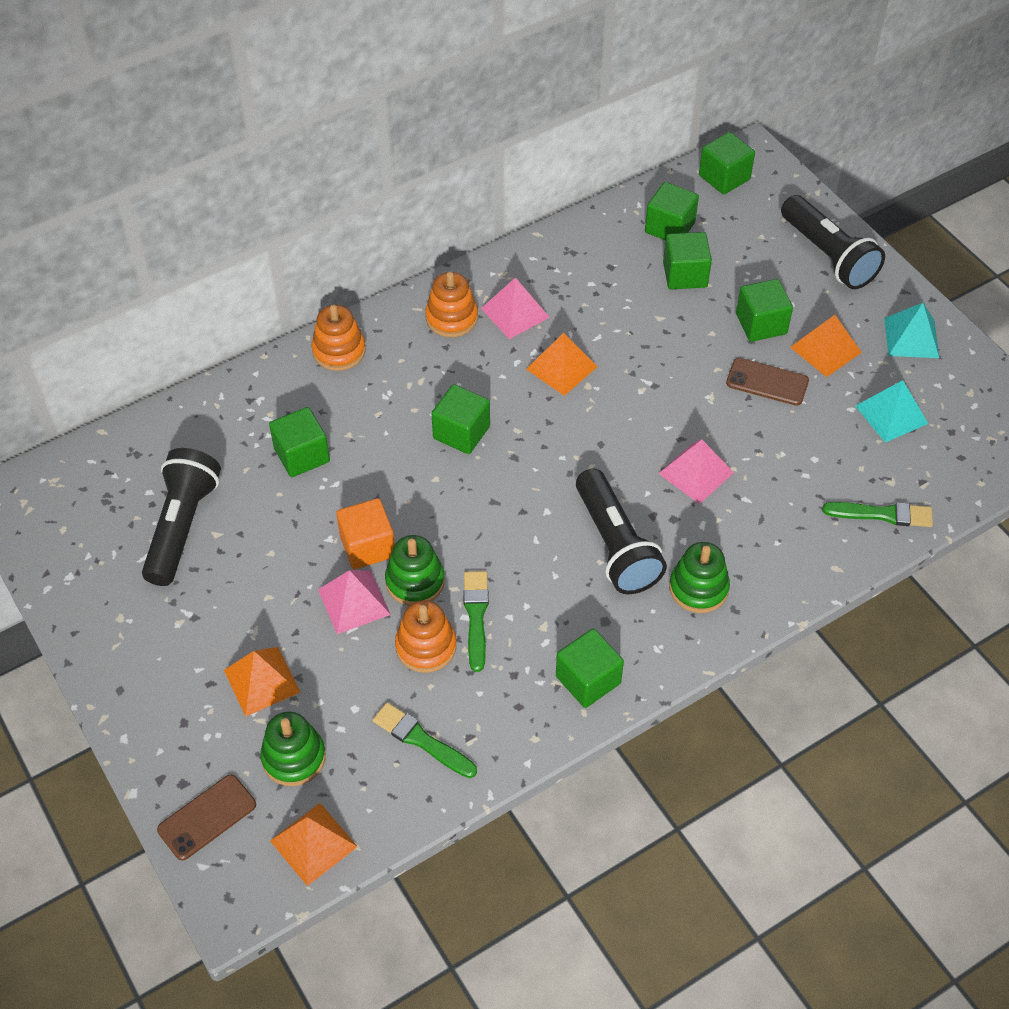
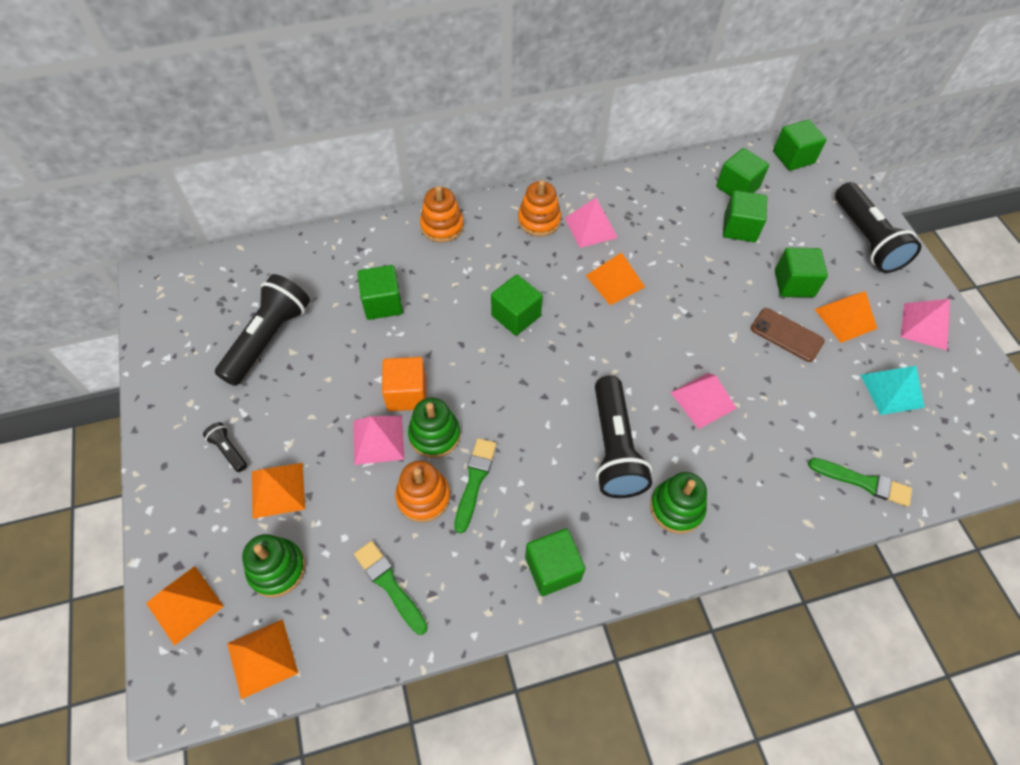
camera: 15 degrees right, 5 degrees up
(187, 655) = (228, 450): none -> black flashlight
(207, 817) = (184, 604): brown phone -> orange pyramid
(911, 337) = (925, 326): turquoise pyramid -> pink pyramid

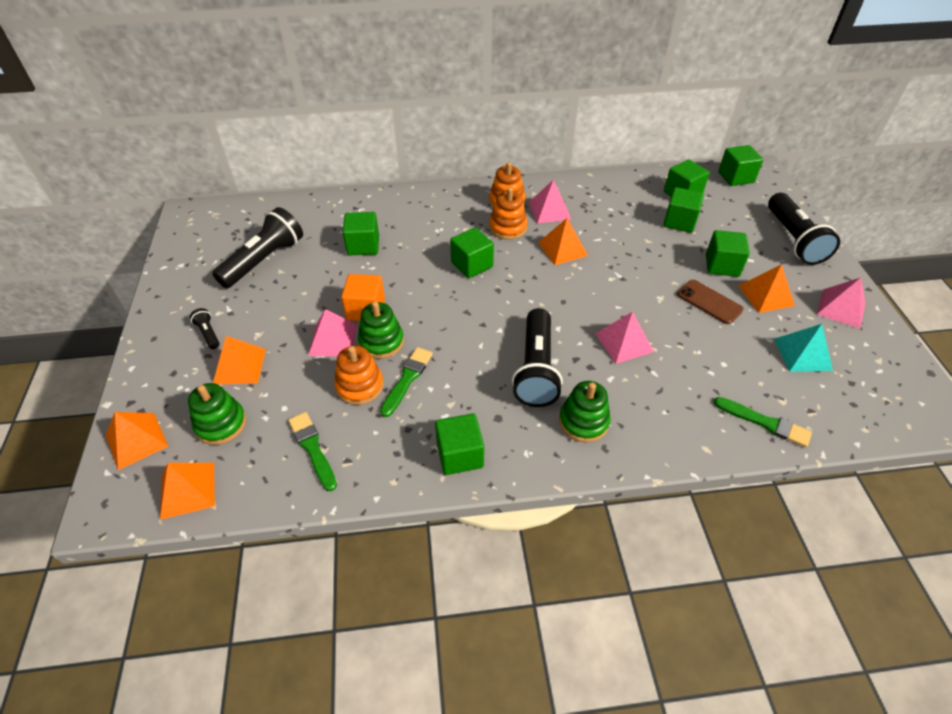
camera: 10 degrees right, 10 degrees down
(442, 226) = (425, 199): orange stacking toy -> orange stacking toy (508, 228)

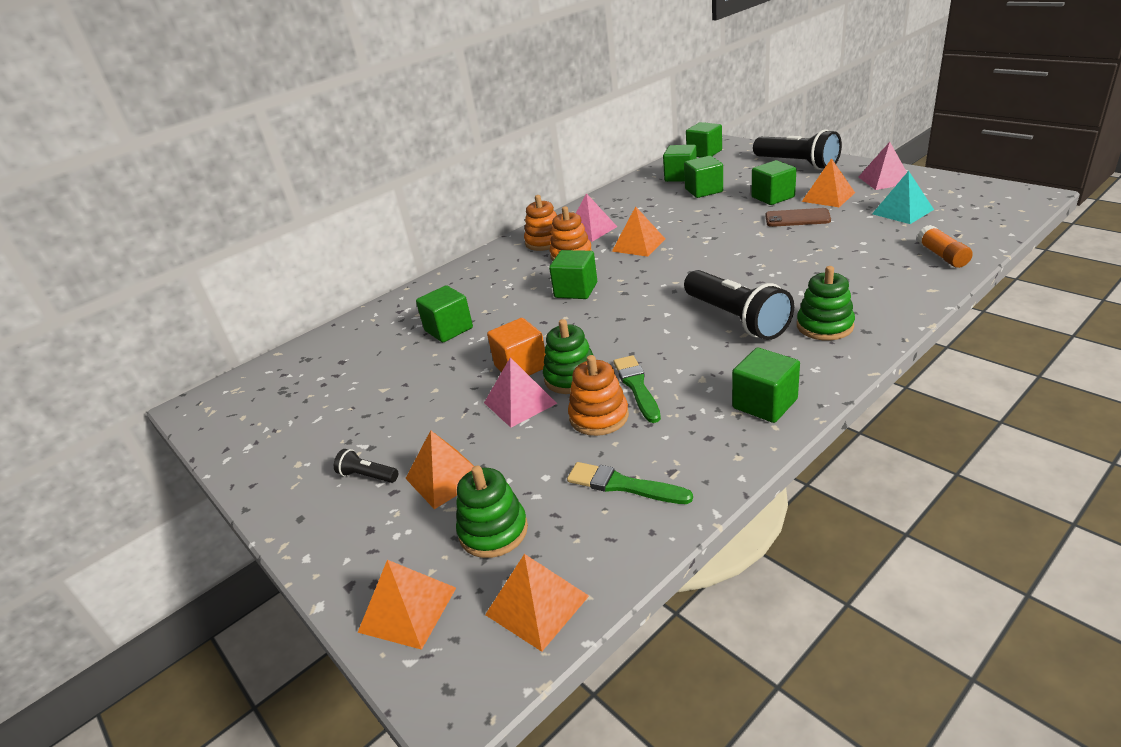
camera: 30 degrees left, 15 degrees down
(264, 260) = (352, 391): black flashlight -> none
(624, 342) = (776, 269): pink pyramid -> none
(765, 423) = (942, 255): green brush -> orange glue stick

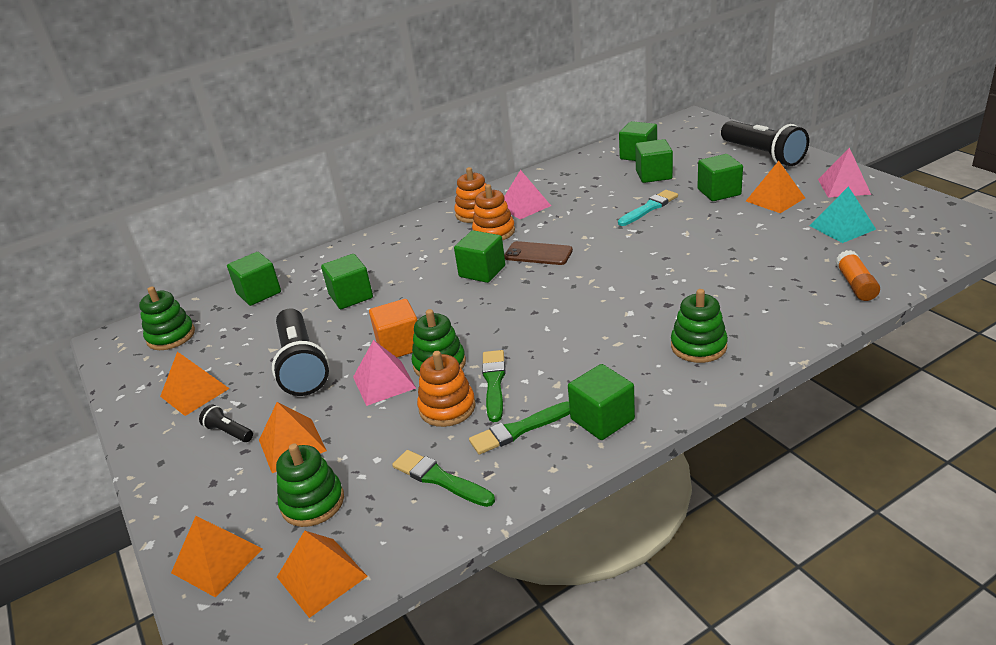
camera: 10 degrees right, 0 degrees up
(264, 392) = (171, 336): none -> green stacking toy
(638, 245) = (562, 229): orange pyramid -> orange pyramid (194, 392)
(684, 426) = (519, 429): none -> green brush
(704, 153) = (675, 130): green cube -> green cube (259, 293)
(714, 217) = (649, 208): none -> turquoise brush
(736, 319) = (618, 325): black flashlight -> black flashlight (302, 366)
(797, 218) = (731, 220): brown phone -> brown phone (538, 254)

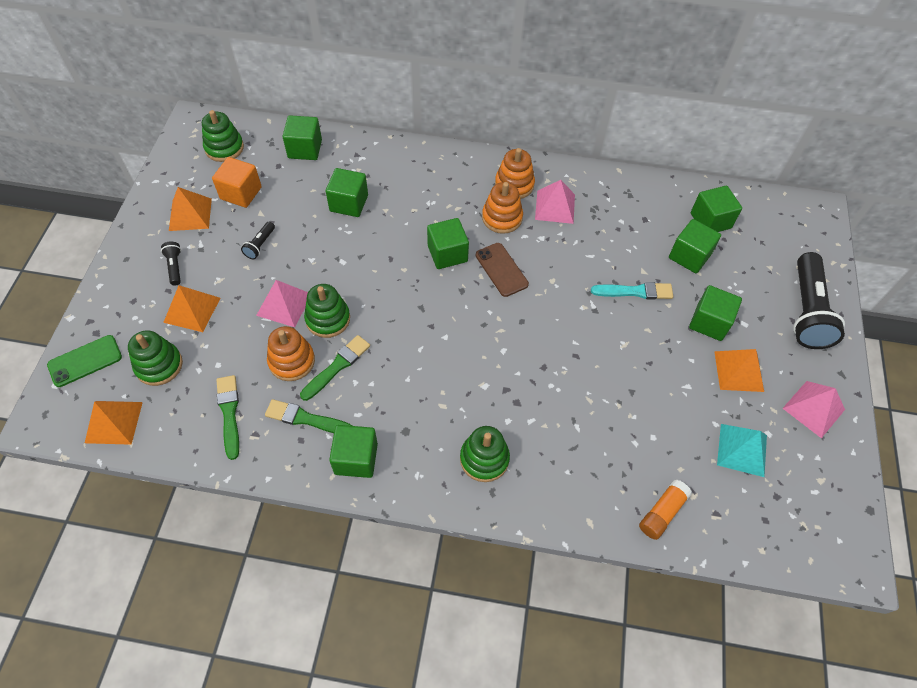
camera: 35 degrees right, 25 degrees up
(217, 560) = (85, 361): orange pyramid -> green phone
(302, 366) = (260, 245): black flashlight -> black flashlight, size x0.44
(399, 345) = (325, 279): orange cube -> orange cube (241, 193)

